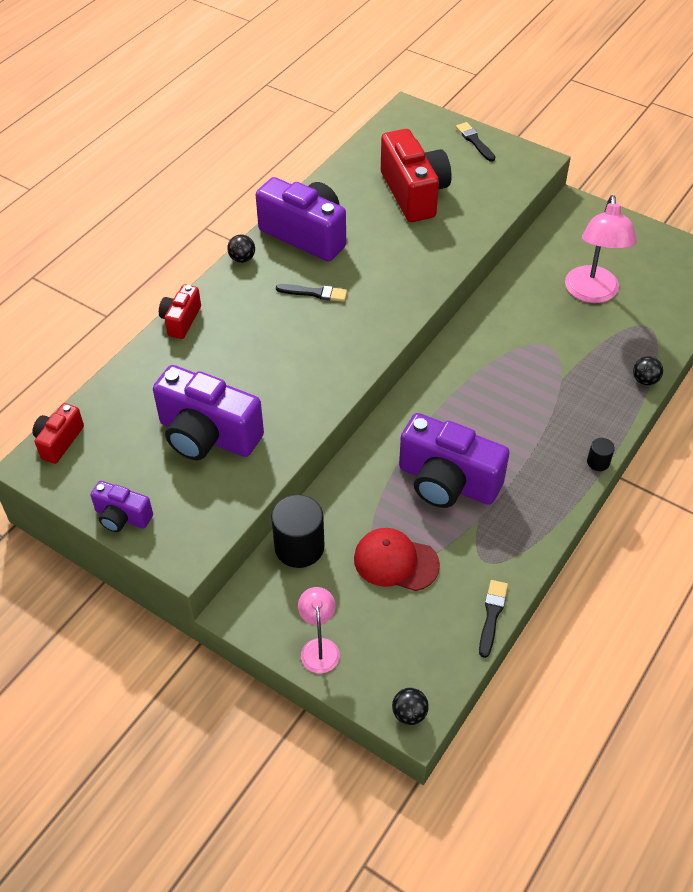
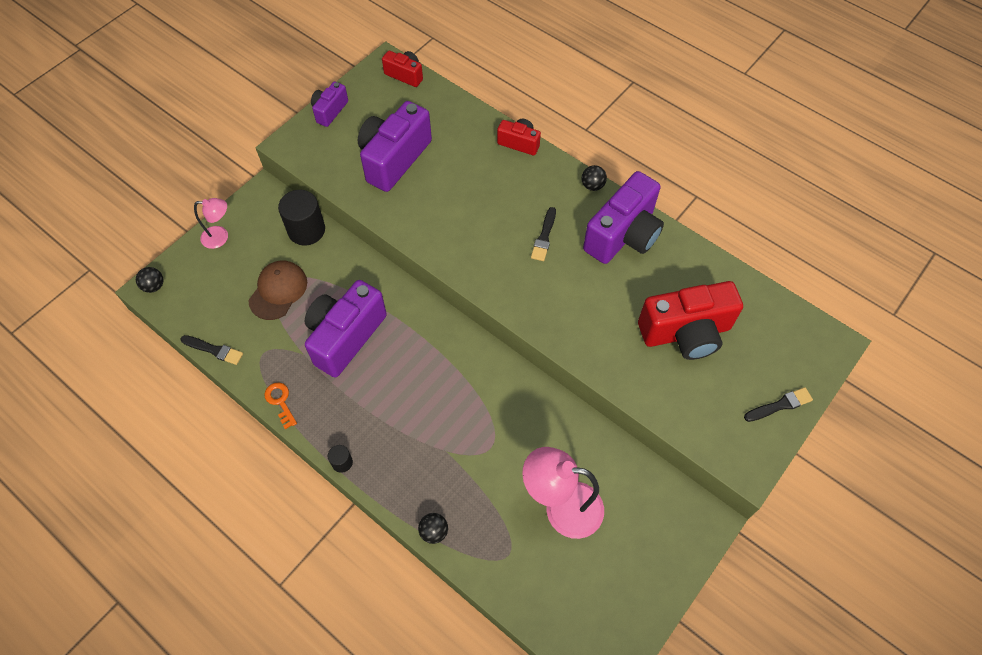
camera: 95 degrees right, 10 degrees up
(395, 561) = (278, 291): red cap -> brown cap
(544, 531) = (280, 402): none -> orange key

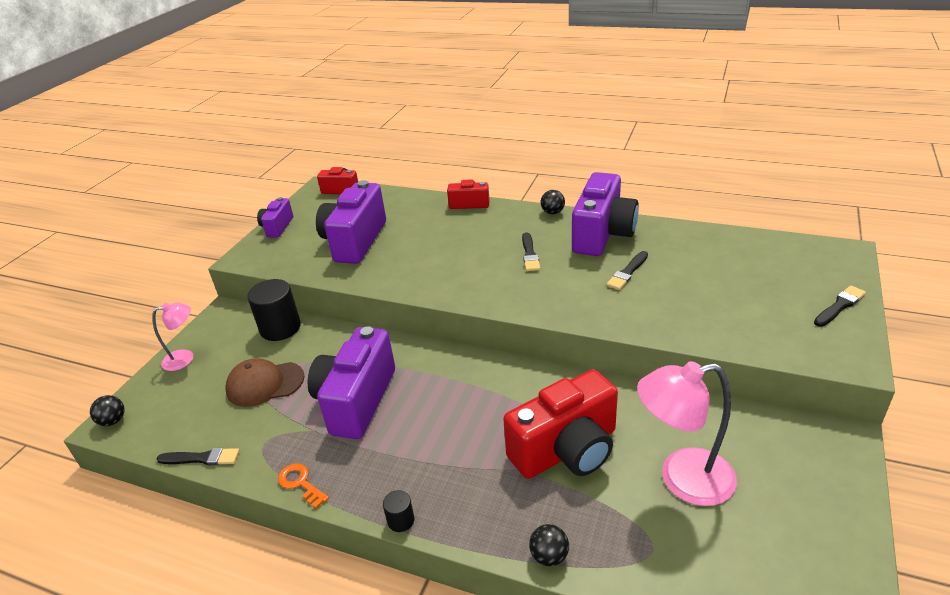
camera: 15 degrees left, 25 degrees down
(278, 291) = (265, 384): brown cap -> brown cap turned 105 degrees counterclockwise
(619, 294) = (627, 272): none -> black brush
(686, 332) = (709, 281): red camera -> red camera (566, 450)

